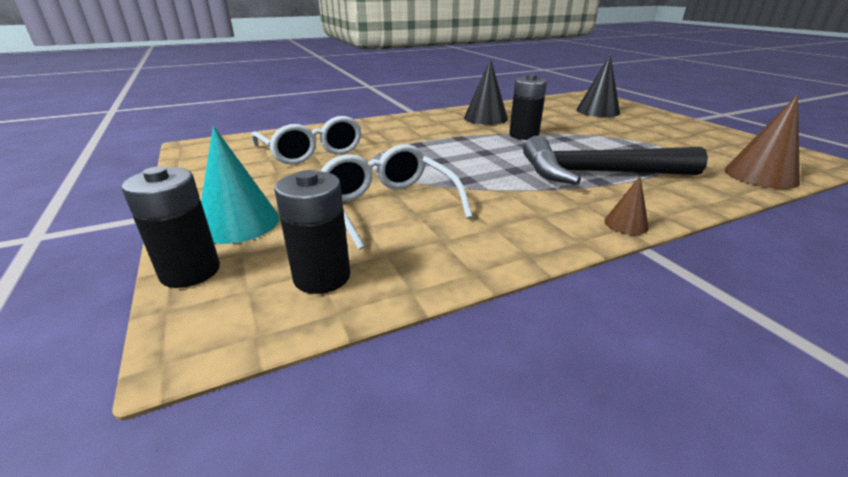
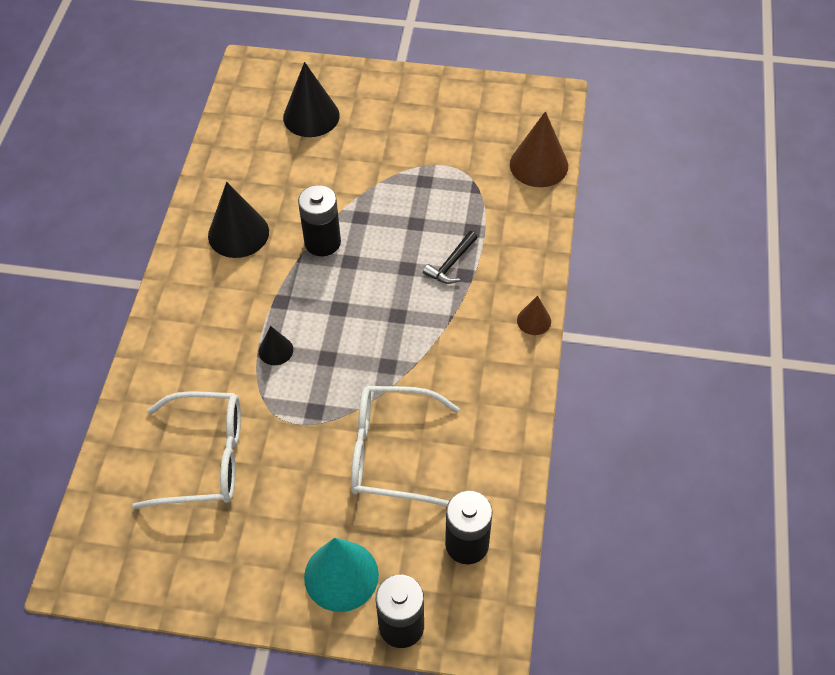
camera: 55 degrees left, 25 degrees up
(421, 146) = (275, 350): none -> black cone
(597, 173) = (451, 264): black hammer -> black hammer, size x0.40

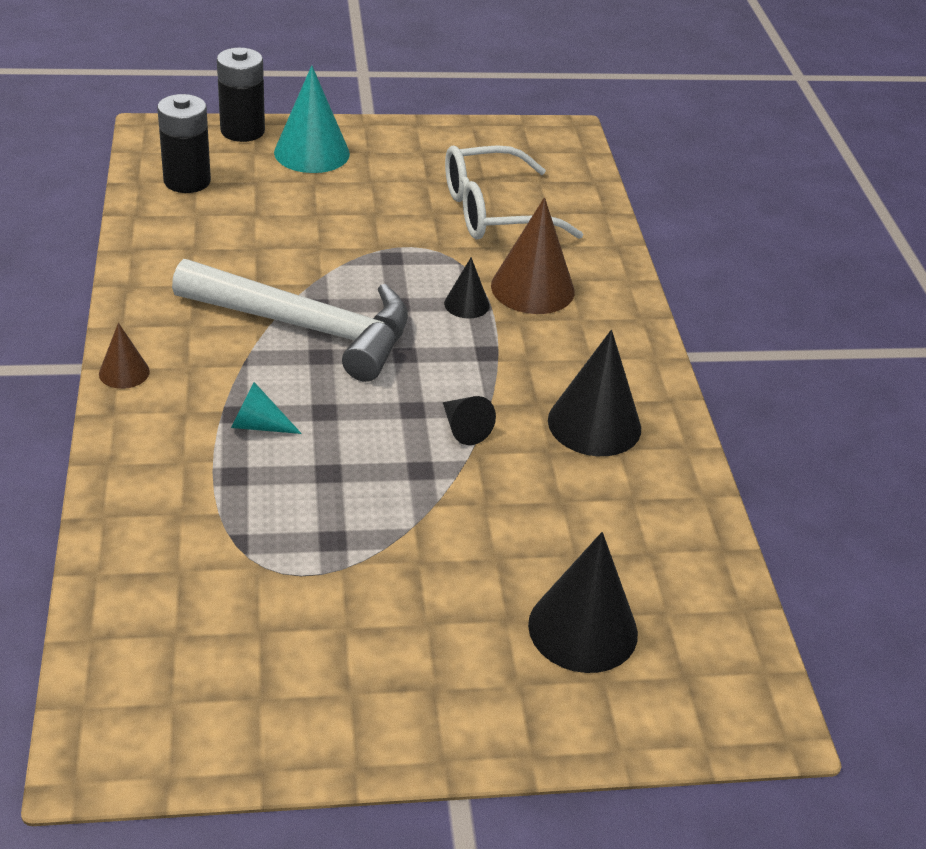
camera: 160 degrees right, 15 degrees down
(322, 242) = (464, 428): black battery -> black cone
(391, 452) = (287, 235): white glasses -> none
(400, 343) = (307, 328): none -> white hammer
(451, 264) = (258, 425): black hammer -> turquoise cone
(538, 165) = (127, 600): brown cone -> brown cone (532, 288)

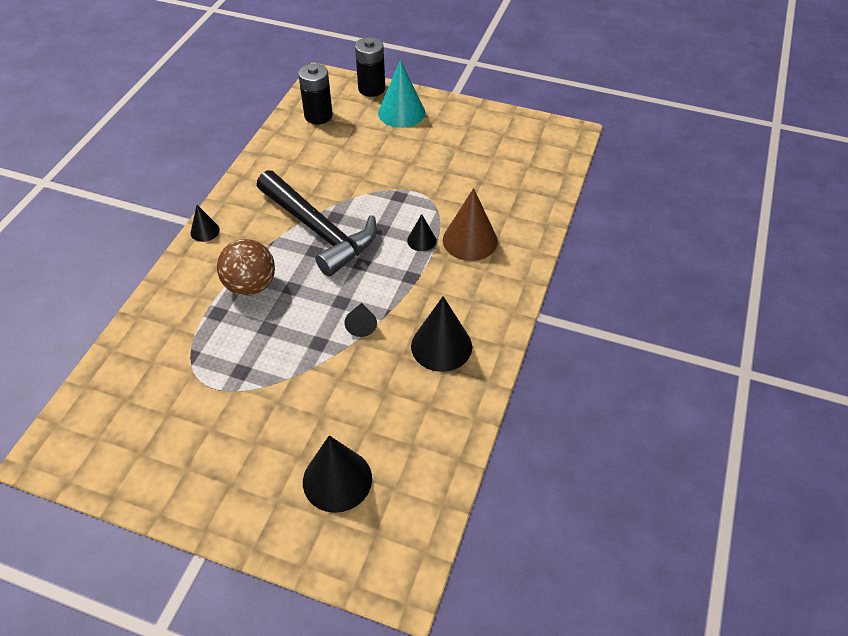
camera: 30 degrees right, 10 degrees up
(124, 372) = (205, 231): brown cone -> black cone
(258, 425) = (251, 286): turquoise cone -> brown ball
(307, 328) = (319, 230): white hammer -> black hammer
(495, 211) = (484, 180): white glasses -> none

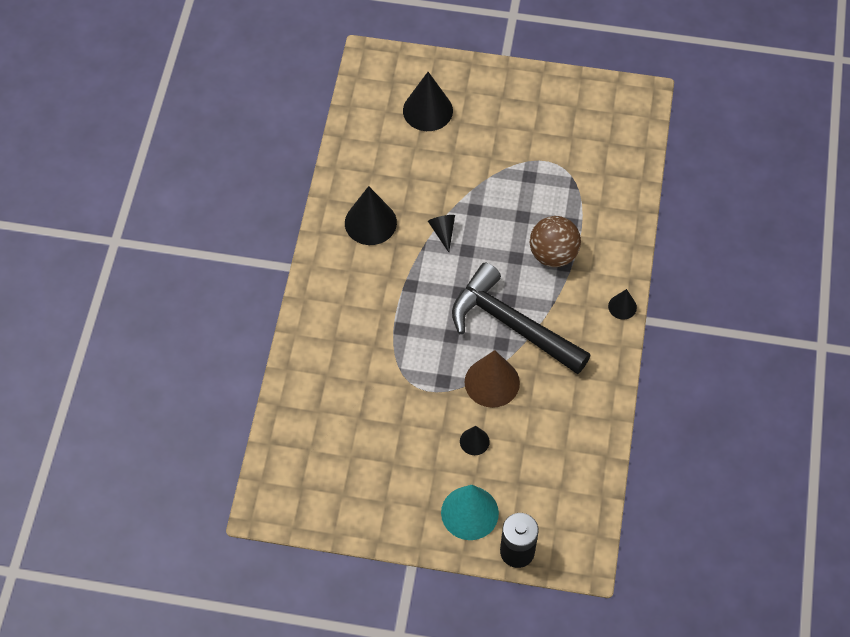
camera: 170 degrees right, 10 degrees up
(318, 116) = (567, 490): black battery -> none
(421, 240) = (408, 328): black cone -> black cone (474, 441)
(470, 240) = (361, 336): brown cone -> brown cone (492, 382)

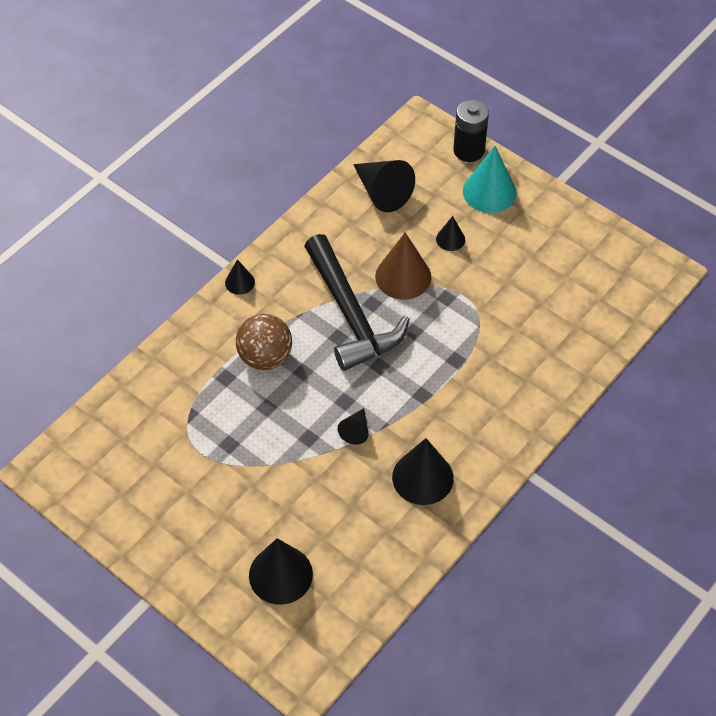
camera: 150 degrees left, 5 degrees down
(566, 459) = (382, 192): none -> black cone

